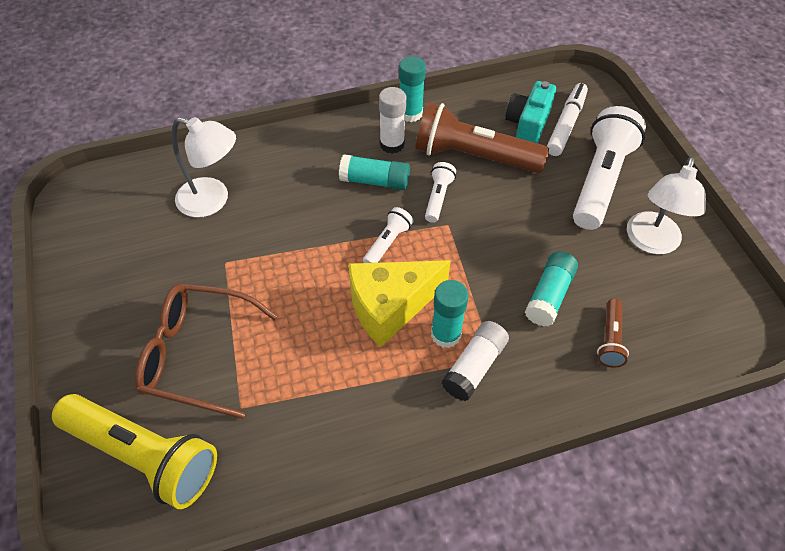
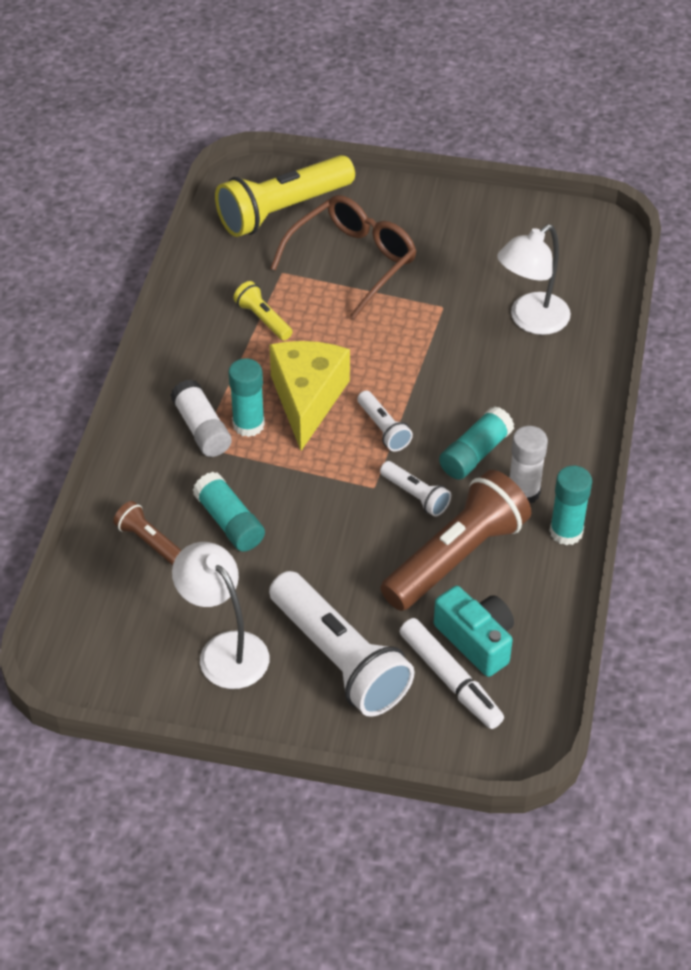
camera: 120 degrees right, 5 degrees down
(314, 389) = (263, 319): none -> yellow flashlight

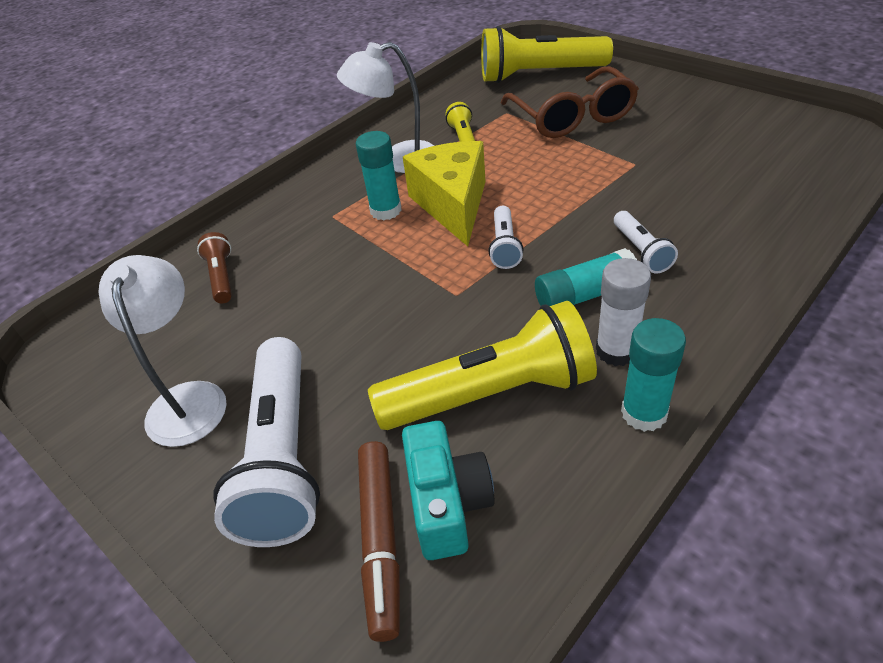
camera: 35 degrees right, 5 degrees down
(202, 429) = (345, 203): white glue stick -> none
(229, 522) = (300, 283): turquoise glue stick -> none
(307, 399) = (453, 204): yellow cheese -> yellow cheese turned 45 degrees counterclockwise
(352, 262) = (572, 116): brown glasses -> brown glasses turned 90 degrees clockwise
(415, 495) = (492, 316): white flashlight -> white flashlight (641, 251)
(450, 680) = (380, 541): white marker -> brown marker
(456, 557) = (491, 394): brown flashlight -> yellow flashlight
(531, 320) = (722, 193): white lamp -> white lamp (398, 160)

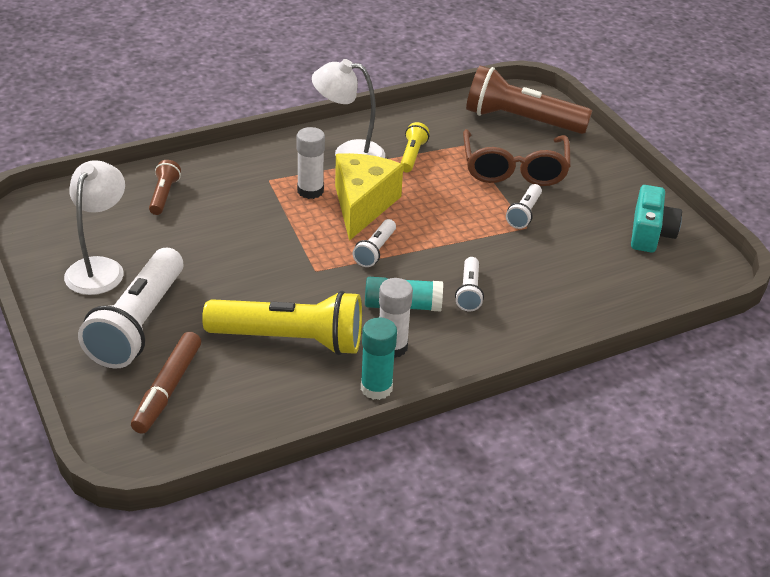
camera: 15 degrees right, 5 degrees down
(386, 210) = (310, 191): turquoise glue stick -> white glue stick
(447, 503) = (219, 386): turquoise camera -> turquoise camera (650, 233)
(539, 75) = (521, 120): yellow flashlight -> brown flashlight
(620, 152) = (524, 213): none -> white flashlight

